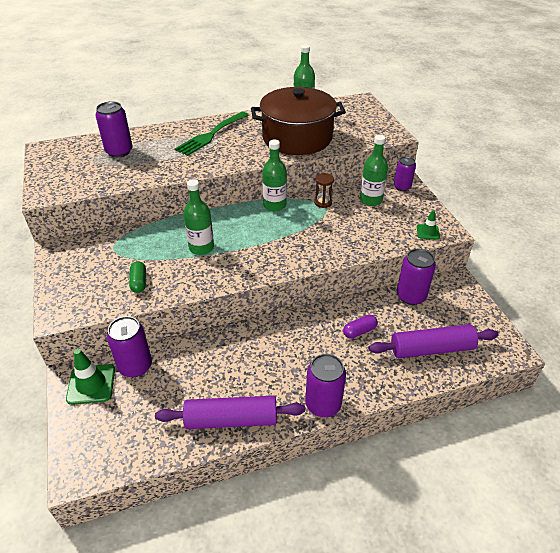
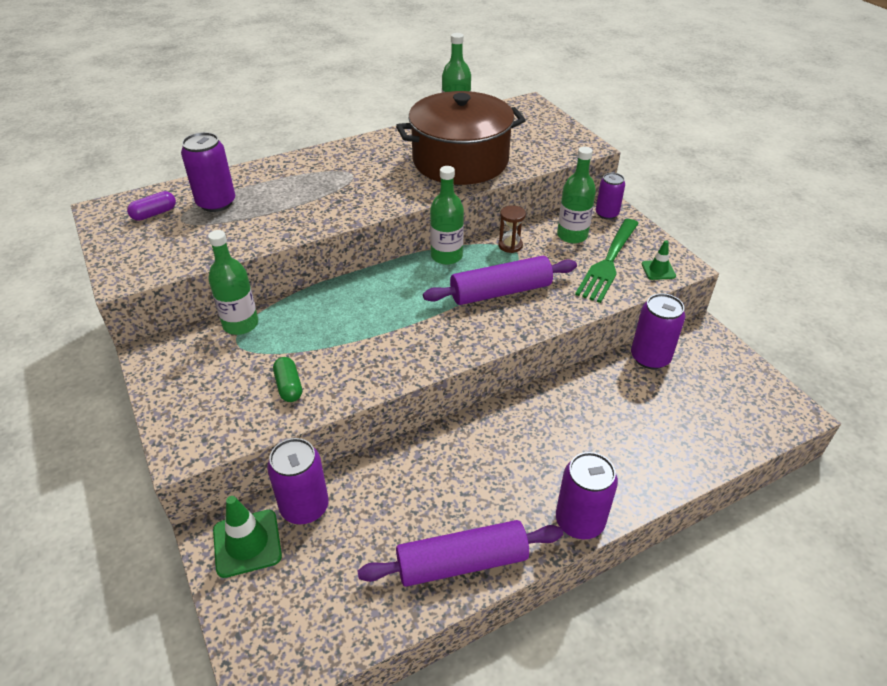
camera: 10 degrees left, 0 degrees up
(201, 247) = (363, 326): green bottle -> green bottle (240, 324)
(211, 135) = (341, 168): green fork -> green fork (608, 262)
(359, 331) = (598, 414): purple capsule -> purple capsule (154, 214)
(431, 349) = (697, 424): purple rolling pin -> purple rolling pin (500, 291)

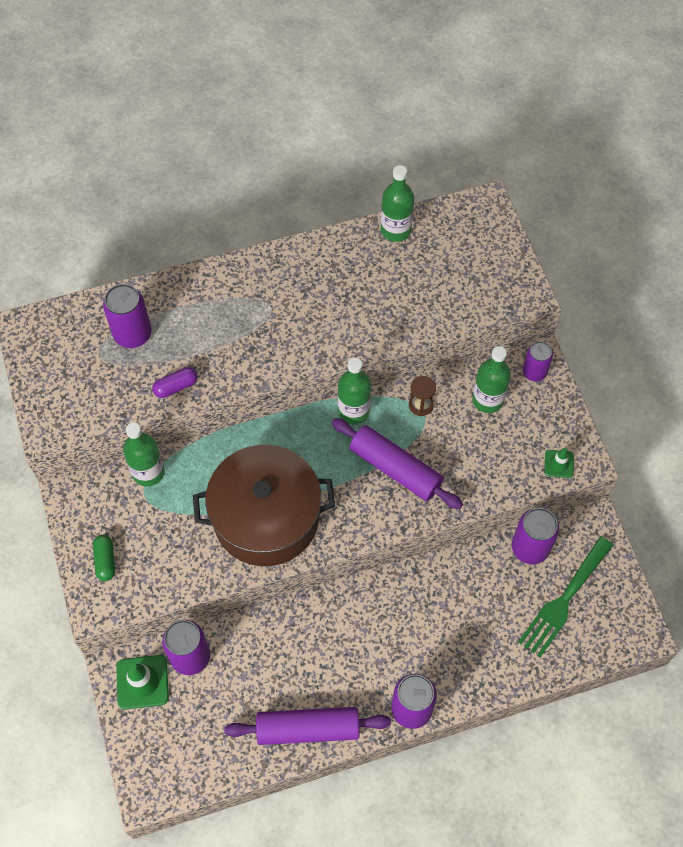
camera: 10 degrees right, 20 degrees up
(154, 214) = (73, 342): purple capsule -> purple capsule (176, 387)
(289, 386) = (186, 554): green capsule -> green capsule (105, 561)
(460, 161) = (386, 301): brown pot -> brown pot (266, 517)
(500, 291) = (395, 468): purple rolling pin -> purple rolling pin turned 45 degrees clockwise
(608, 262) = (512, 445): green fork -> green fork (564, 600)

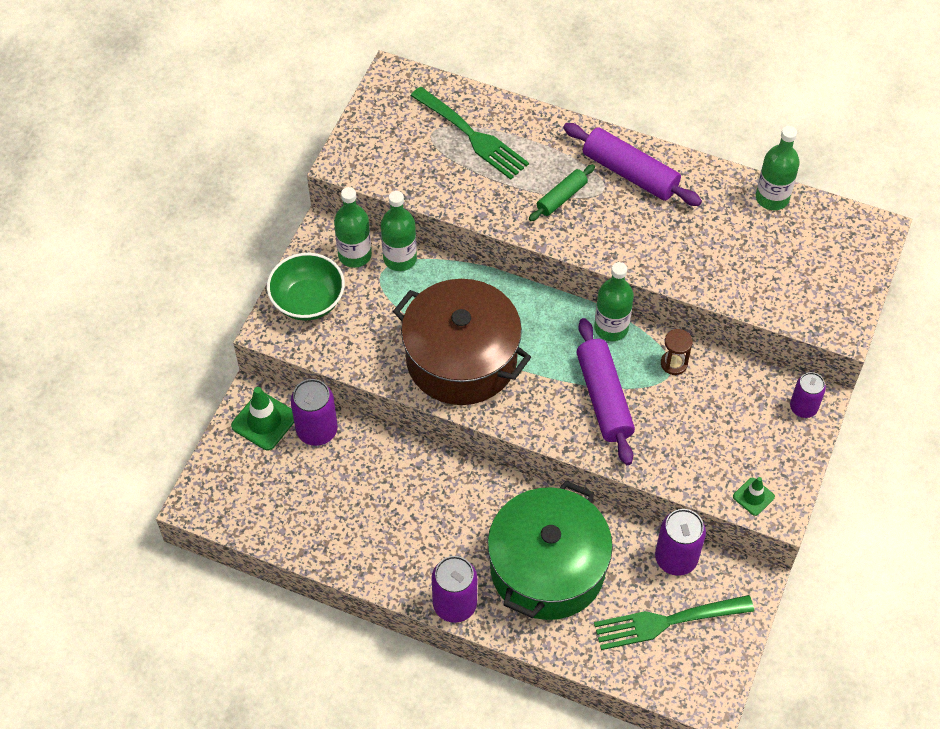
camera: 40 degrees right, 5 degrees down
(105, 561) = (308, 301): green capsule -> green bowl
(132, 334) = (472, 136): purple can -> green fork
(176, 387) = (469, 199): purple capsule -> none
(245, 336) = (561, 198): none -> green rolling pin
(308, 728) = (358, 554): purple rolling pin -> purple rolling pin (630, 173)
(451, 627) = (547, 568): none -> green pot
(487, 400) = (738, 400): green bottle -> green bottle (355, 255)

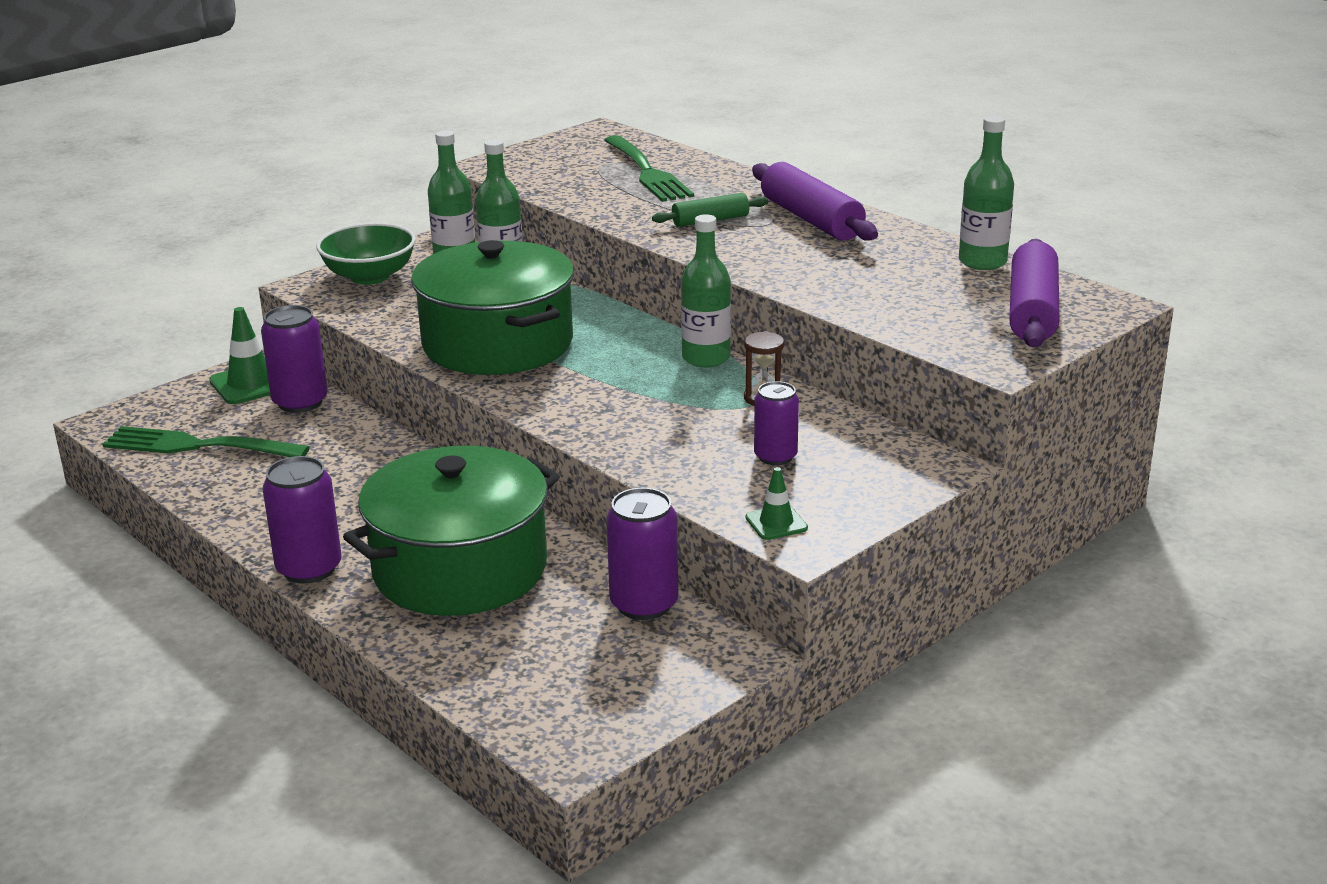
camera: 25 degrees right, 30 degrees down
(461, 359) = (498, 343): brown pot -> green pot
(604, 398) = (645, 404): purple rolling pin -> purple rolling pin (1032, 311)
(666, 621) = (576, 658): green fork -> green fork (198, 446)
(803, 407) = (916, 467): purple can -> purple can (775, 456)

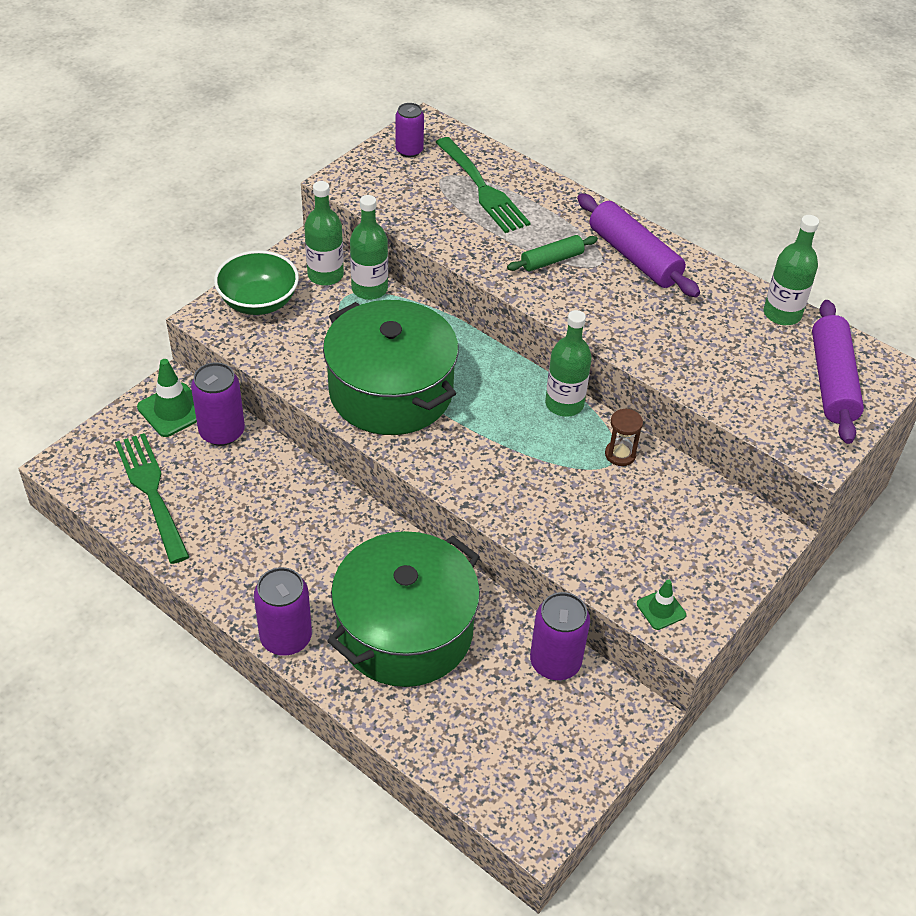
camera: 10 degrees left, 20 degrees up
(198, 446) = (152, 492): green fork -> green fork turned 60 degrees clockwise
(775, 456) = (644, 528): purple can -> purple can (409, 150)

